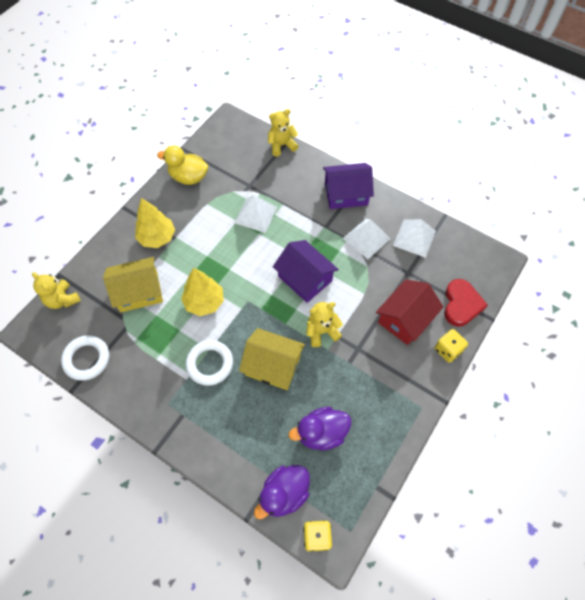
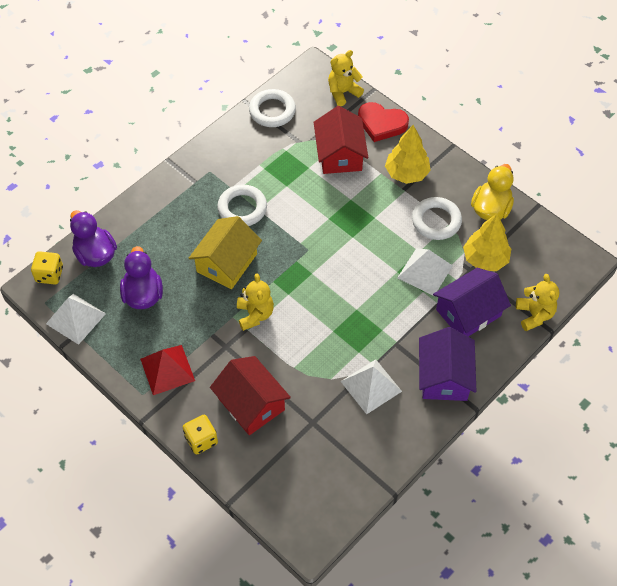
camera: 100 degrees right, 5 degrees down
(139, 291) = (339, 154): yellow house -> red house
(204, 302) = (315, 210): yellow tree -> yellow tree (485, 259)
(205, 212) = (436, 221): none -> white ring
(305, 278) = (326, 309): purple house -> purple house (468, 312)
(392, 392) = (167, 369): none -> red pyramid
(414, 238) = (362, 443): white pyramid -> white pyramid (75, 318)
(461, 304) = (256, 472): red heart -> red heart (381, 124)

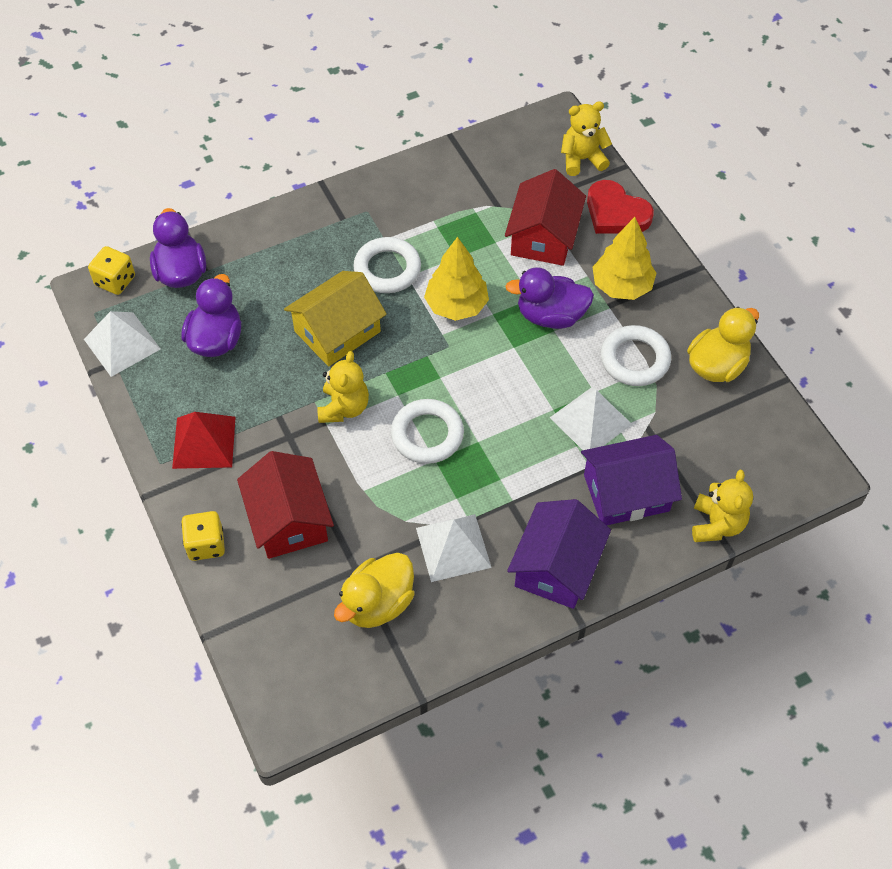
camera: 20 degrees right, 0 degrees up
(272, 111) = (480, 158): white ring -> white ring (427, 435)
(337, 440) = (378, 603): none -> yellow duck
(368, 208) = (550, 316): none -> purple duck
(485, 259) = (680, 429): yellow tree -> yellow tree (456, 306)

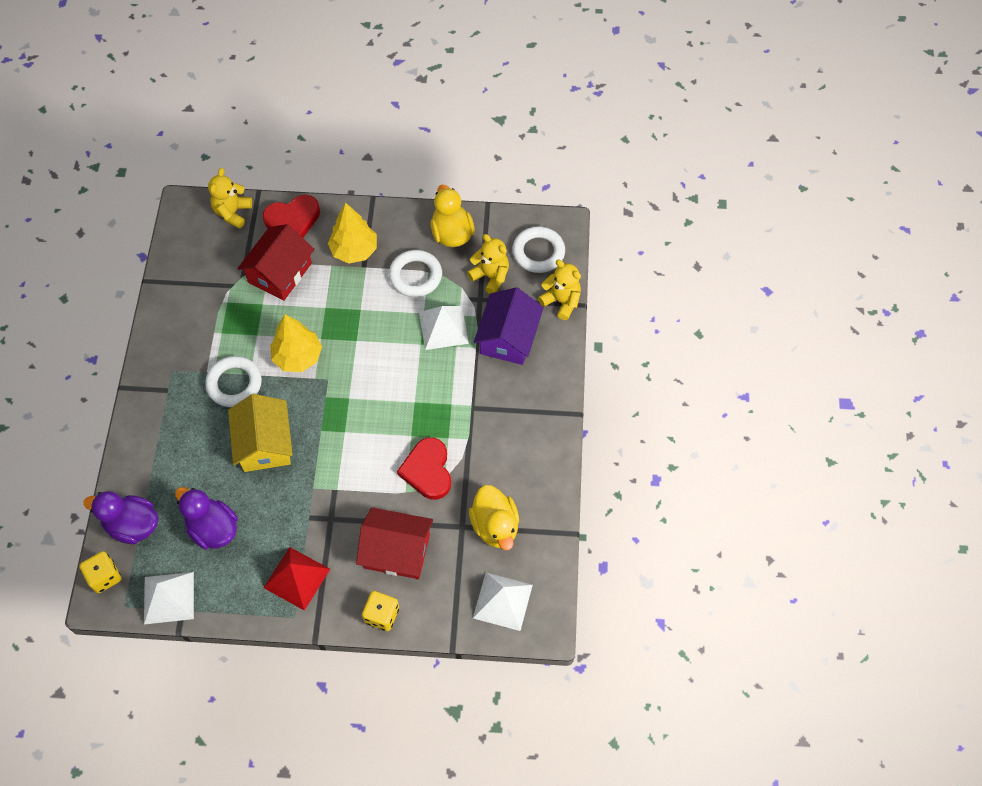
camera: 60 degrees left, 5 degrees up
(344, 408) = (331, 471): yellow teddy bear -> yellow teddy bear (490, 276)
(403, 499) = (427, 470): none -> red heart
(427, 435) = (388, 430): white ring -> white ring (538, 252)
(453, 547) = (483, 459): white pyramid -> white pyramid (503, 601)
(543, 236) = (280, 273): red house -> red house turned 75 degrees clockwise
(550, 316) = (347, 305): purple duck -> none
(556, 566) = (534, 406): purple house -> none

